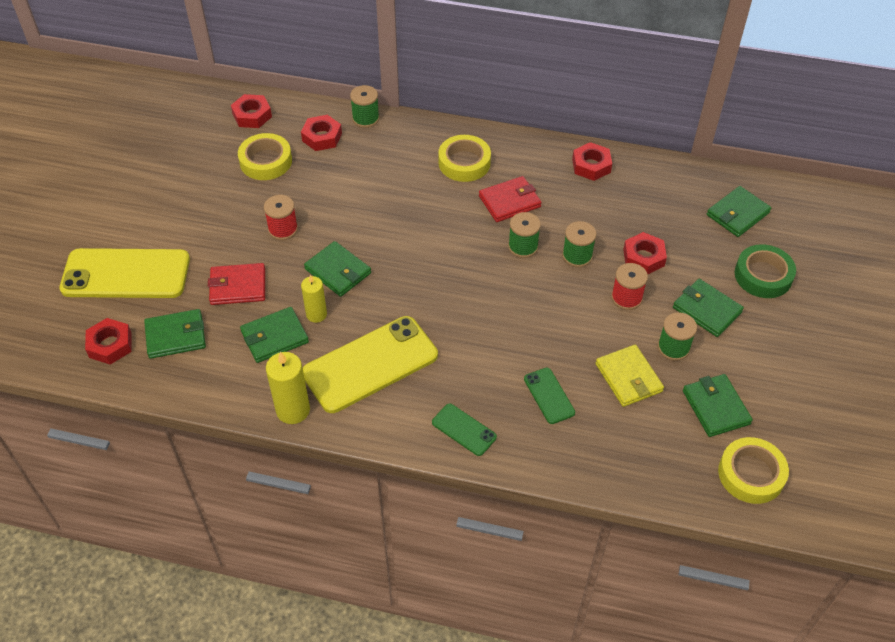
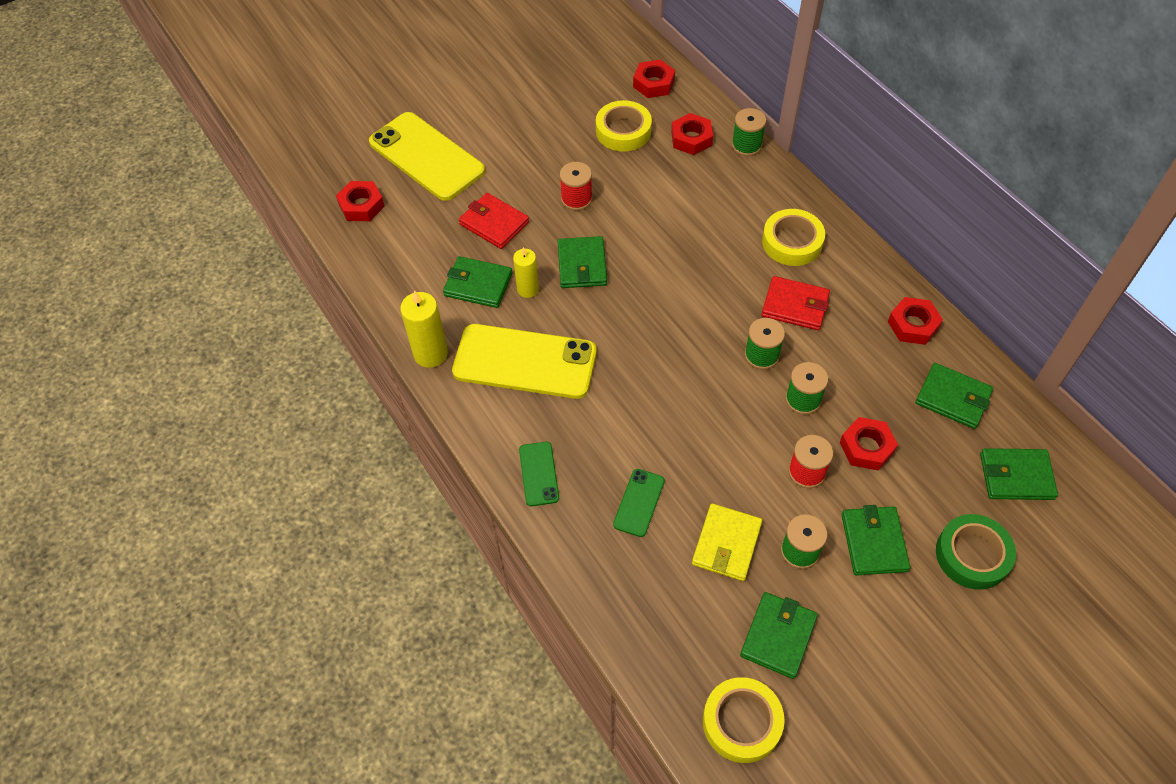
camera: 45 degrees right, 5 degrees up
(176, 336) = (411, 231): green wallet -> green wallet (953, 398)

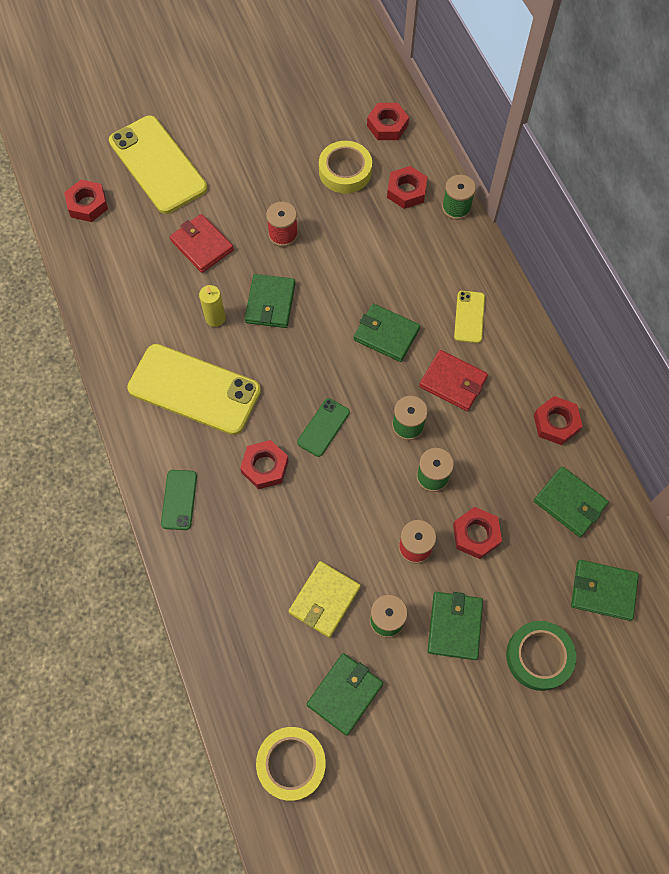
camera: 10 degrees right, 10 degrees up
(430, 354) = (114, 365): yellow candle -> none
(478, 284) = (172, 305): green wallet -> green wallet (386, 334)
(622, 423) = (265, 467): none -> red nut
(639, 502) = (259, 545): green phone -> green phone (323, 427)
(792, 242) = (469, 317): yellow tape -> yellow phone

